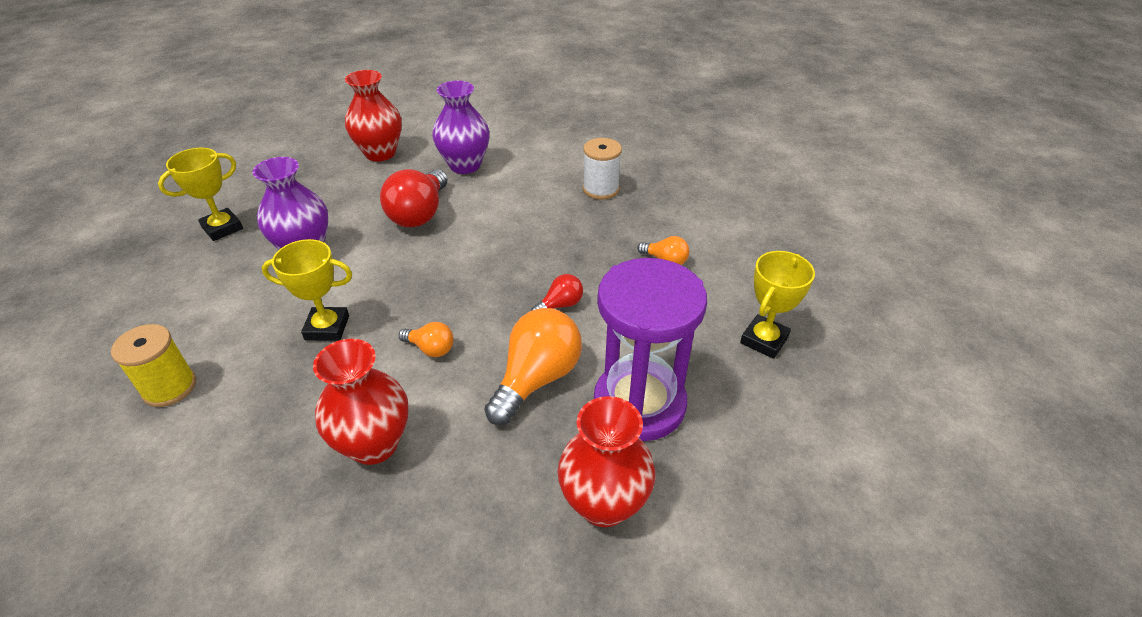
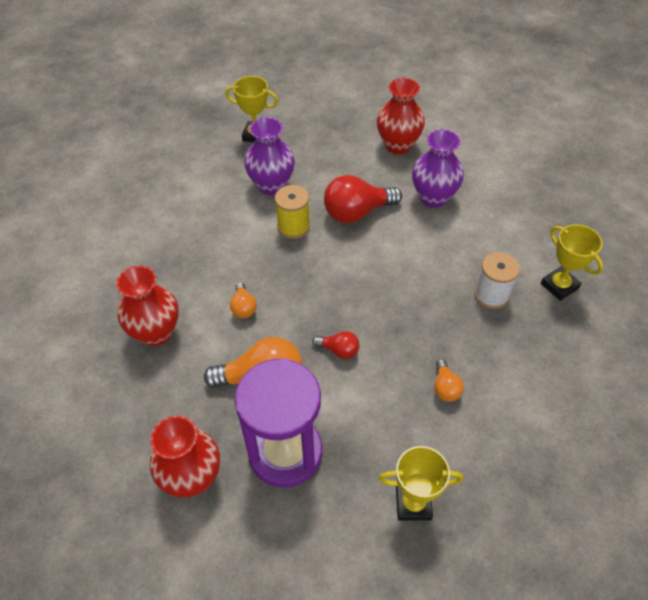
camera: 55 degrees right, 10 degrees up
(169, 387) = (130, 216): yellow spool -> yellow spool (293, 227)
(327, 328) = (220, 246): yellow trophy -> yellow trophy (559, 286)

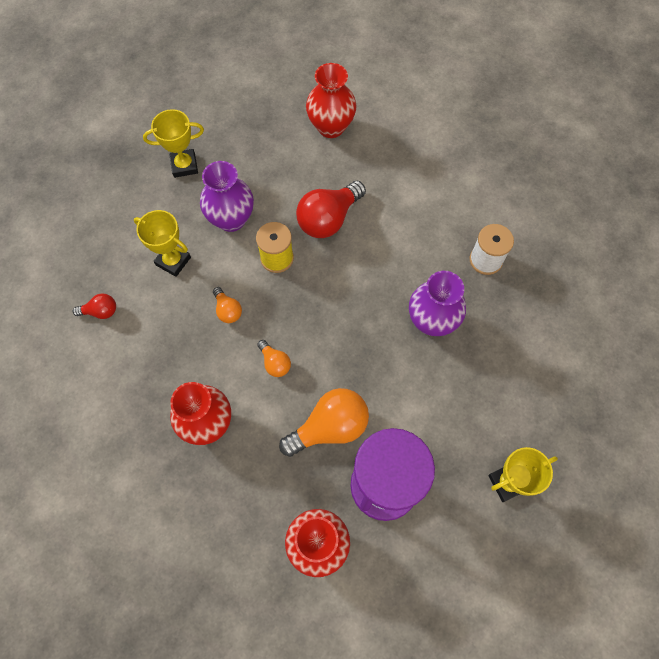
camera: 25 degrees left, 15 degrees up
(339, 350) = (382, 370): red light bulb -> red light bulb (100, 311)
(433, 197) = (391, 175): purple vase -> purple vase (432, 321)
(445, 388) = (487, 367): orange light bulb -> orange light bulb (227, 310)
(559, 286) = (538, 228): yellow trophy -> yellow trophy (173, 261)

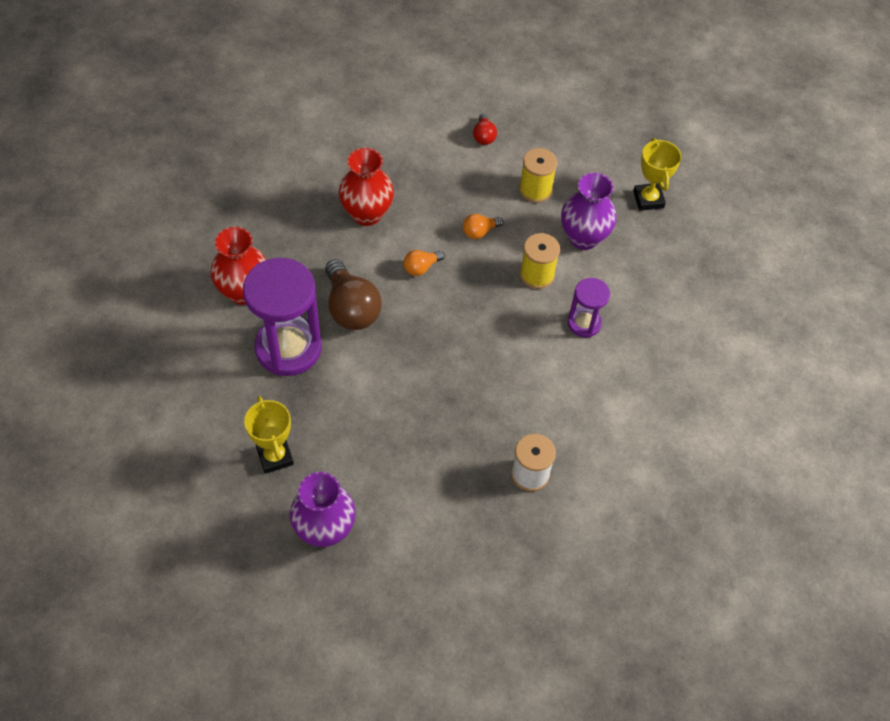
camera: 90 degrees right, 10 degrees down
(173, 261) = (535, 190): yellow trophy -> yellow spool
(328, 219) = (584, 323): red light bulb -> purple hourglass
(330, 427) = (351, 308): orange light bulb -> brown light bulb
(331, 127) = (707, 334): red vase -> none
(432, 321) = (457, 409): purple vase -> purple vase (325, 530)

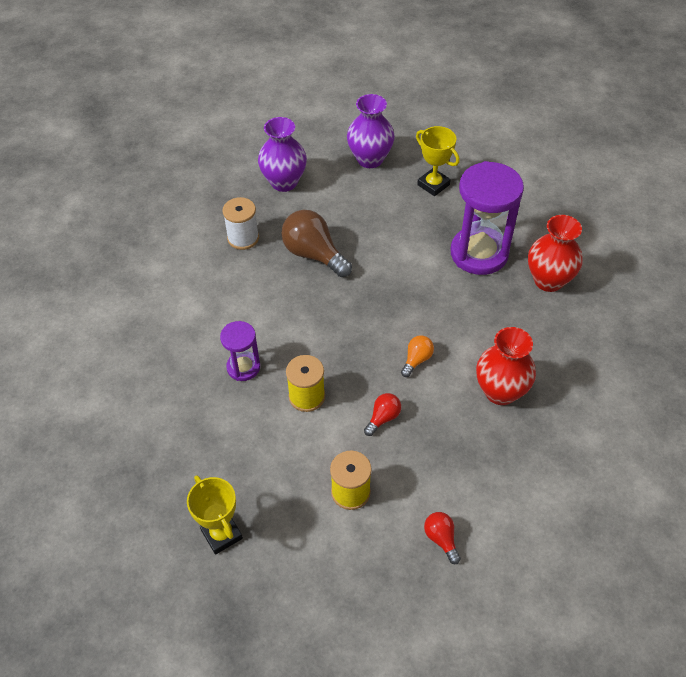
camera: 160 degrees right, 5 degrees down
(351, 308) = (453, 301): brown light bulb -> brown light bulb (314, 254)
(479, 232) = (383, 418): orange light bulb -> red light bulb
(583, 237) = (276, 455): purple vase -> purple vase (284, 182)

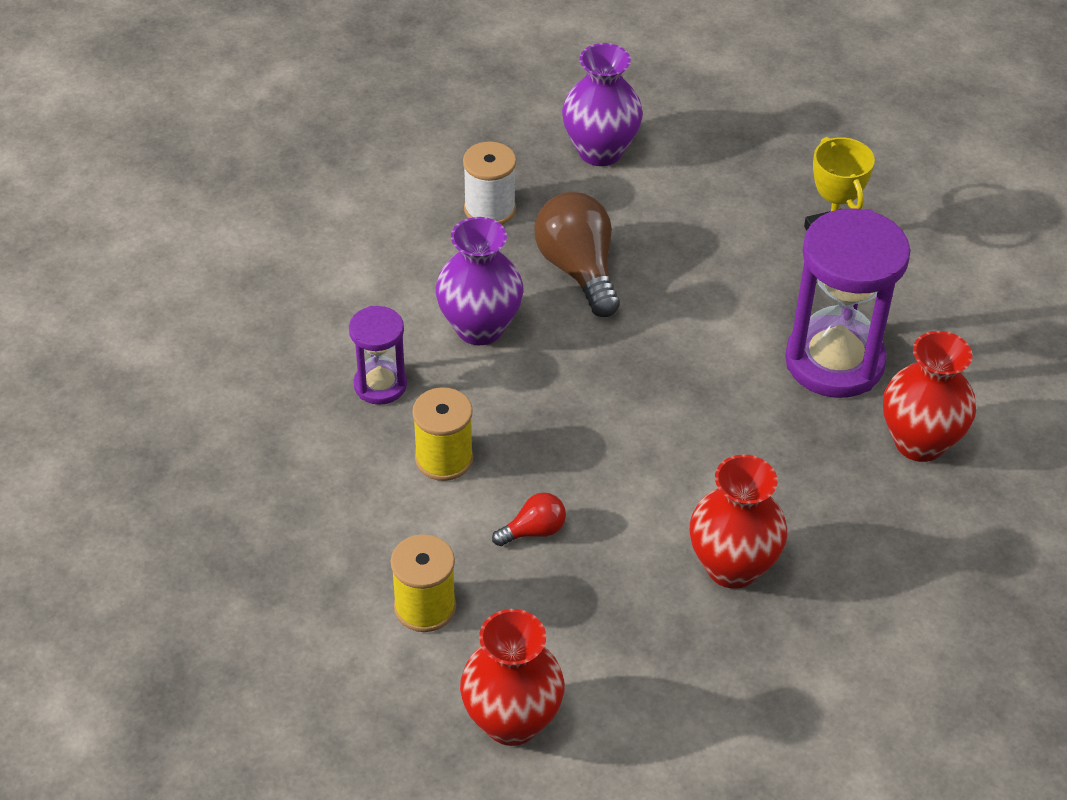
camera: 25 degrees right, 5 degrees down
(221, 534) = (219, 584): yellow trophy -> none
(370, 159) = (754, 163): purple vase -> purple vase (480, 327)
(417, 360) = (635, 473): orange light bulb -> none
(441, 539) = (512, 721): red light bulb -> red vase

